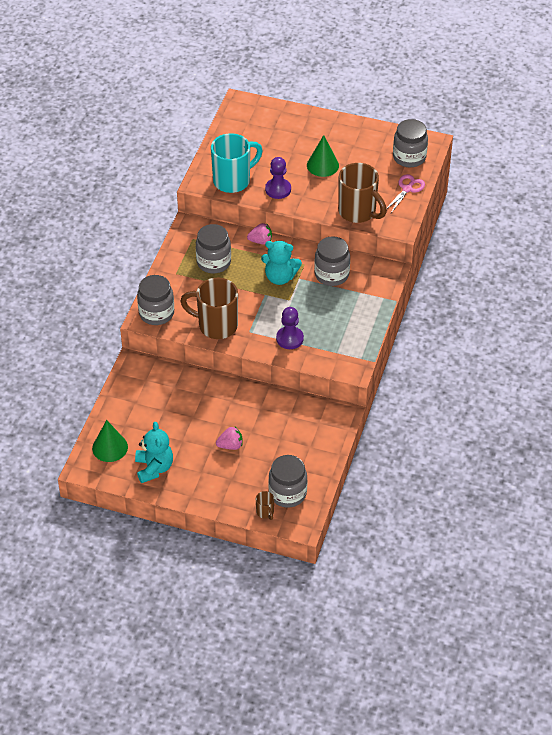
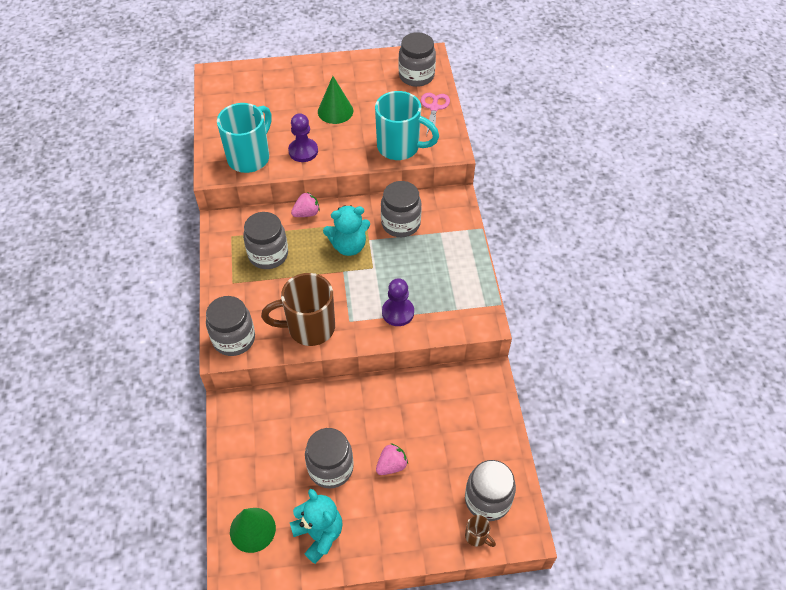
camera: 25 degrees left, 5 degrees up
(185, 430) = (330, 468): none -> grey jar
(358, 212) = (400, 147): brown mug -> turquoise mug

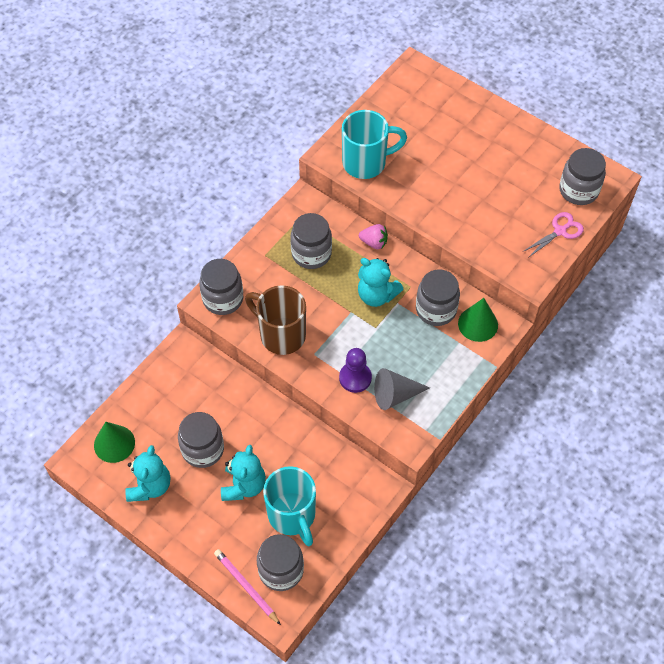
camera: 45 degrees right, 5 degrees up
(303, 151) = (411, 188): purple pawn -> none
(335, 111) = (474, 172): green cone -> green cone (478, 324)
(391, 465) = (244, 485): pink strawberry -> turquoise teddy bear
(400, 147) = (491, 244): turquoise mug -> turquoise mug (292, 516)
(438, 301) = (395, 395): none -> grey cone
(477, 536) = (246, 586): brown mug -> pink pencil

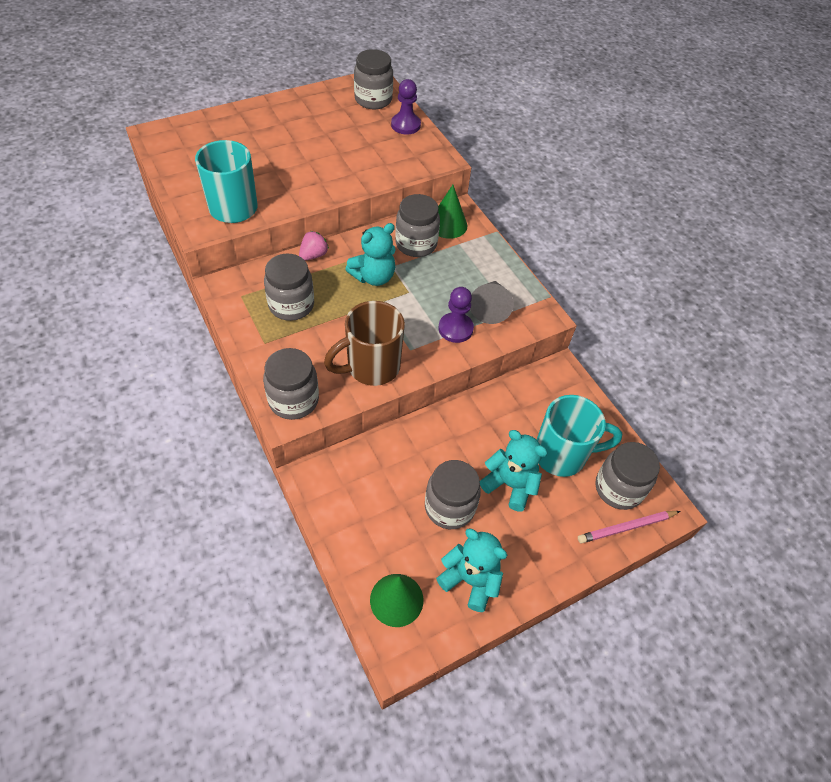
camera: 70 degrees left, 5 degrees down
(560, 231) = (405, 125): pink scissors -> purple pawn

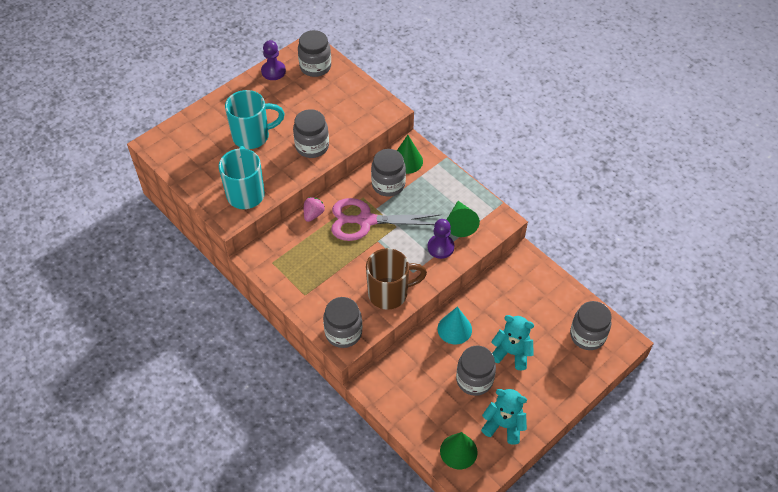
camera: 10 degrees left, 0 degrees up
(291, 305) = (313, 260): grey jar -> grey jar (312, 146)
(371, 367) = (389, 293): brown mug -> brown mug turned 150 degrees counterclockwise
(373, 277) = (365, 221): turquoise teddy bear -> pink scissors
(405, 125) = (350, 85): purple pawn -> purple pawn (273, 71)
(444, 435) = (454, 329): none -> turquoise cone
(490, 307) = (460, 223): grey cone -> green cone
(562, 455) = (542, 321): turquoise mug -> turquoise mug (252, 136)
(626, 527) = (599, 362): pink pencil -> none

